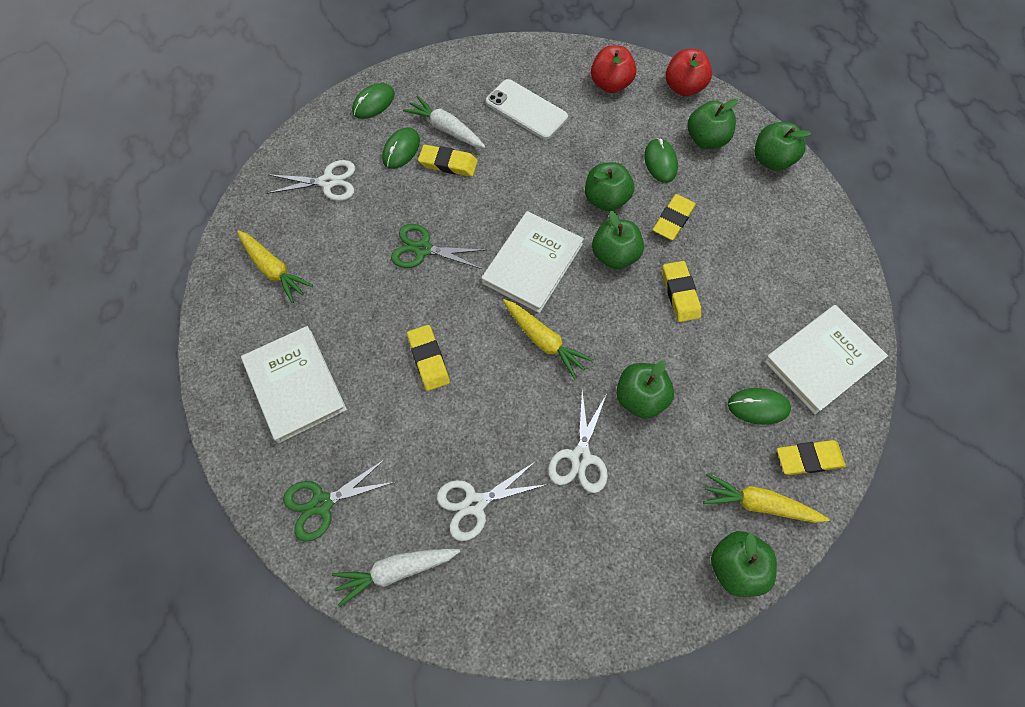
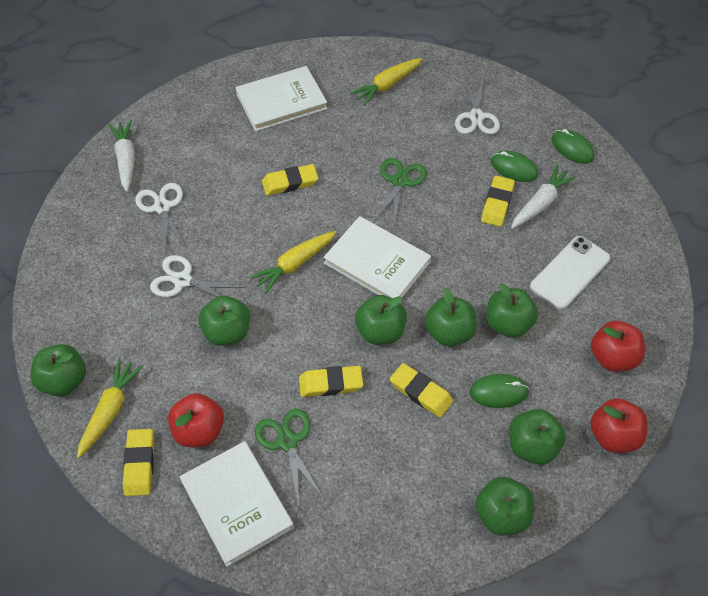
camera: 95 degrees right, 10 degrees down
(322, 503) = (185, 119): green scissors -> green scissors (288, 442)
(589, 155) = (508, 324): none -> green apple
(758, 407) = (199, 431): green mouse -> red apple

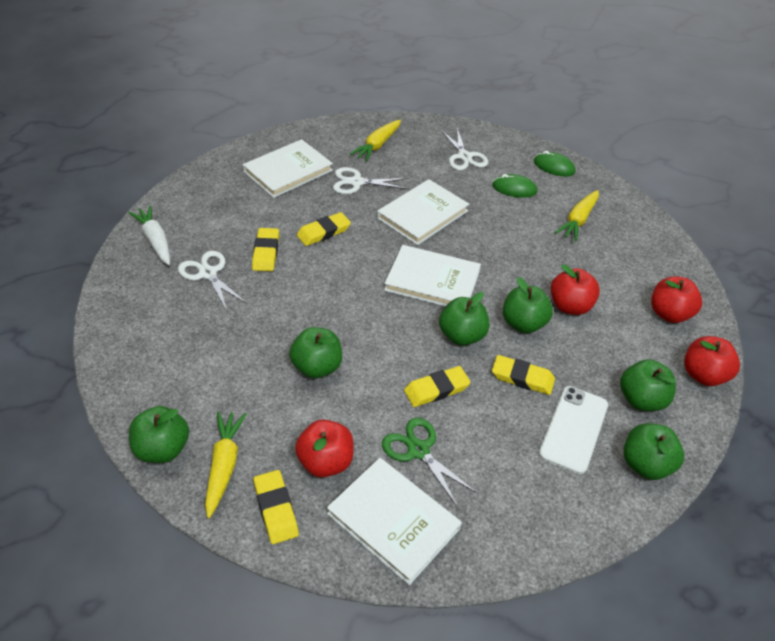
camera: 20 degrees left, 10 degrees down
(183, 280) = (254, 331): white scissors -> white scissors (357, 182)
(295, 264) = (357, 297): yellow carrot -> yellow carrot (578, 220)
(400, 182) = (422, 215): green scissors -> white book
(497, 203) = (514, 216): yellow eraser -> yellow eraser (266, 252)
(498, 392) = (590, 362): green mouse -> none
(508, 324) = (570, 306): green apple -> red apple
(540, 203) = (549, 210): white carrot -> none
(570, 272) = (600, 257): white phone -> white phone (573, 429)

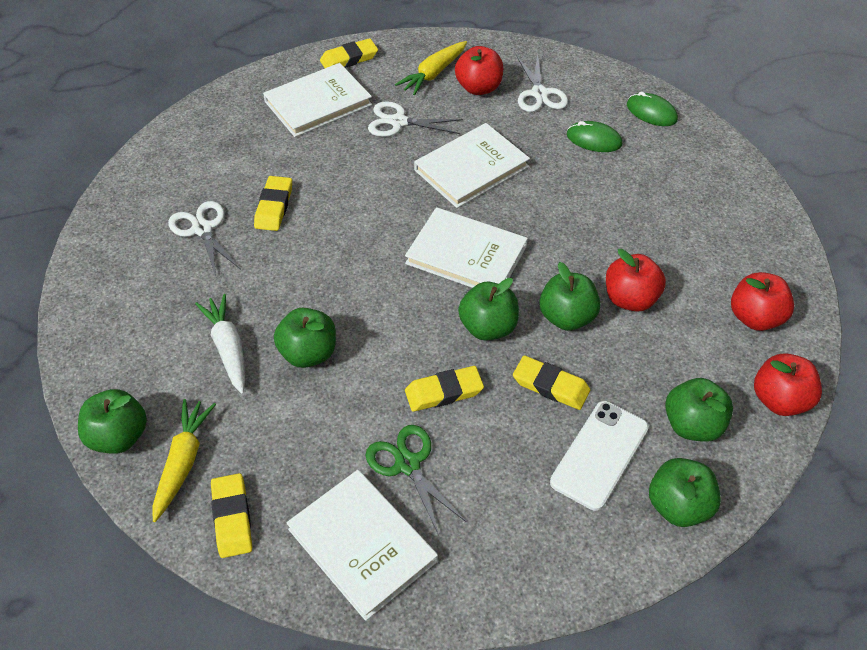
camera: 10 degrees right, 5 degrees up
(155, 240) = (148, 184): white carrot -> white carrot (228, 348)
(323, 232) = (347, 185): yellow eraser -> yellow eraser (349, 59)
(325, 462) = (298, 468): red apple -> red apple (478, 88)
(578, 220) = (666, 187): yellow carrot -> none

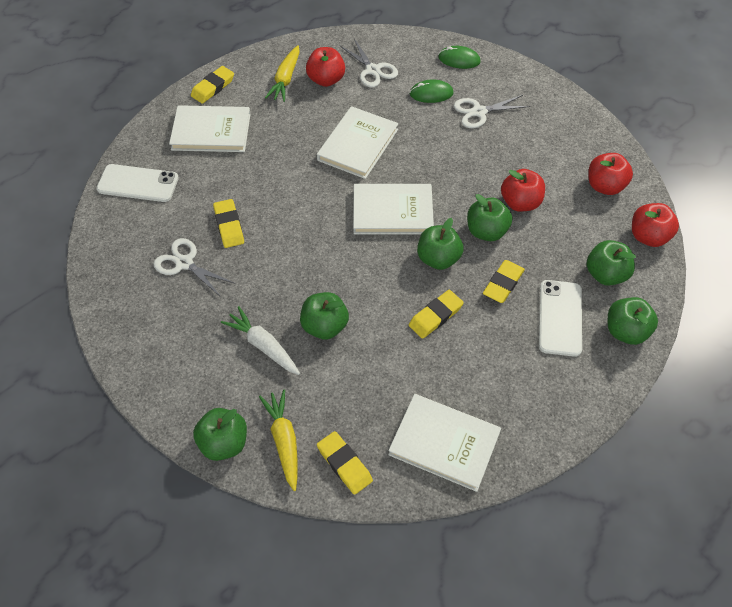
camera: 25 degrees left, 5 degrees up
(209, 131) = (138, 183): none -> white phone
(318, 103) = (211, 132): white book -> white book turned 60 degrees clockwise
(399, 122) = (282, 126): white scissors -> white scissors (479, 112)
(408, 464) = (441, 376): green scissors -> none
(550, 386) = (503, 284): yellow eraser -> yellow eraser turned 60 degrees counterclockwise

